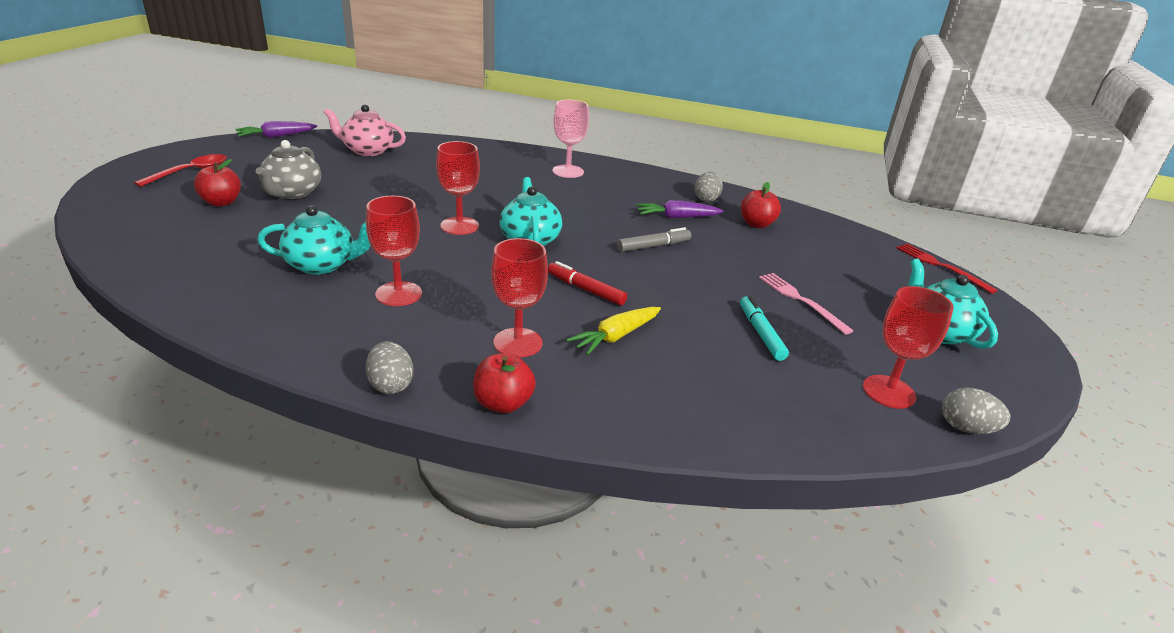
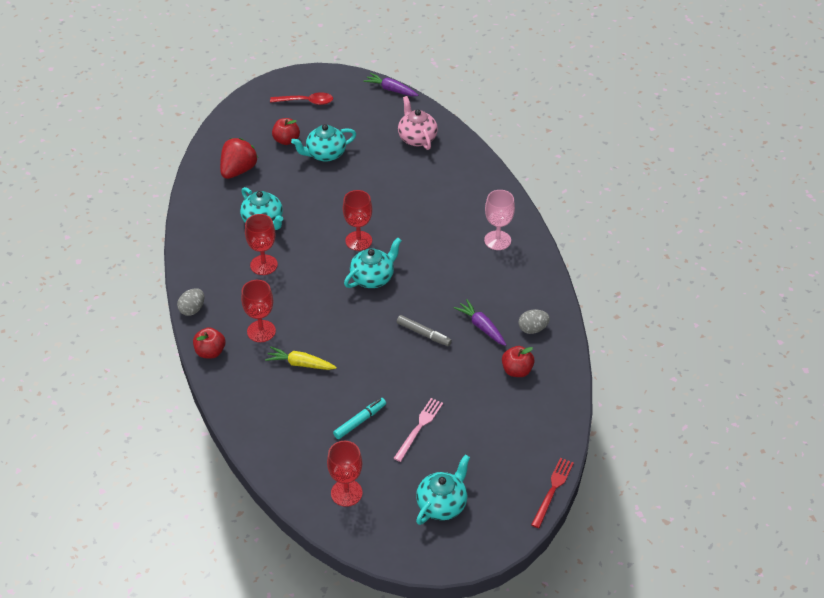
camera: 60 degrees right, 15 degrees up
(200, 246) = (238, 170): none -> red strawberry
(292, 193) = (325, 154): grey teapot -> turquoise teapot
(585, 290) = (337, 330): red marker -> none
(966, 428) = (338, 533): grey egg -> none

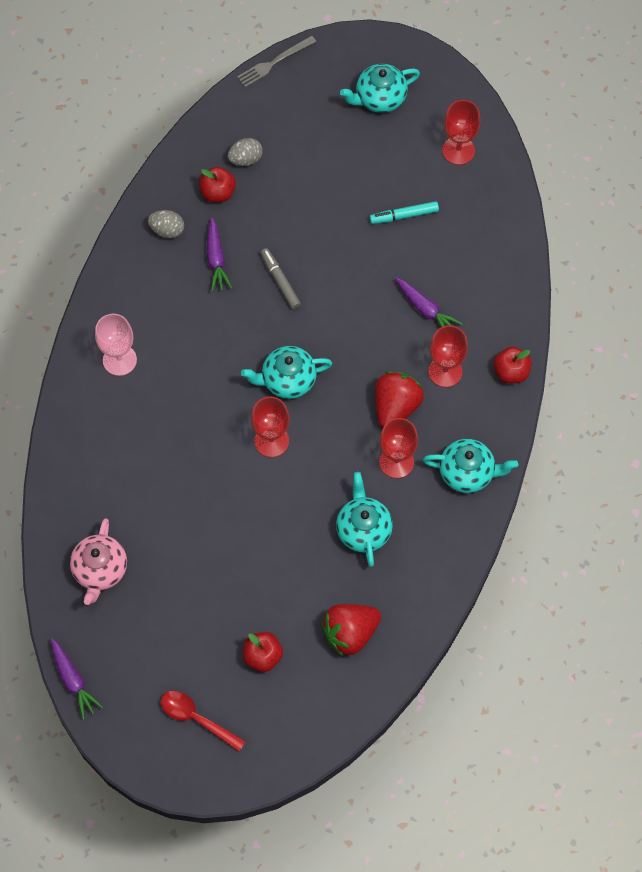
camera: 150 degrees left, 20 degrees up
(192, 309) = (505, 439): grey egg -> grey egg (245, 159)
(284, 295) = (396, 406): none -> red strawberry
(300, 364) = (426, 310): yellow carrot -> purple carrot
(325, 154) = (229, 603): turquoise teapot -> turquoise teapot (467, 472)
(419, 427) = (352, 181): pink fork -> none
(552, 490) = (274, 62): red fork -> grey fork

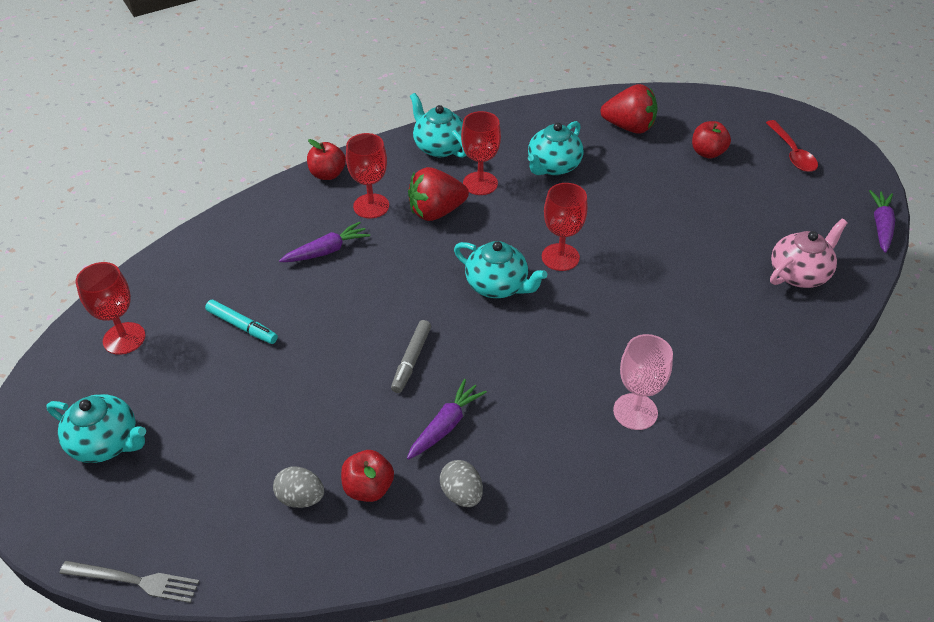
camera: 135 degrees left, 20 degrees down
(426, 310) = (327, 251): purple carrot -> purple carrot turned 60 degrees clockwise

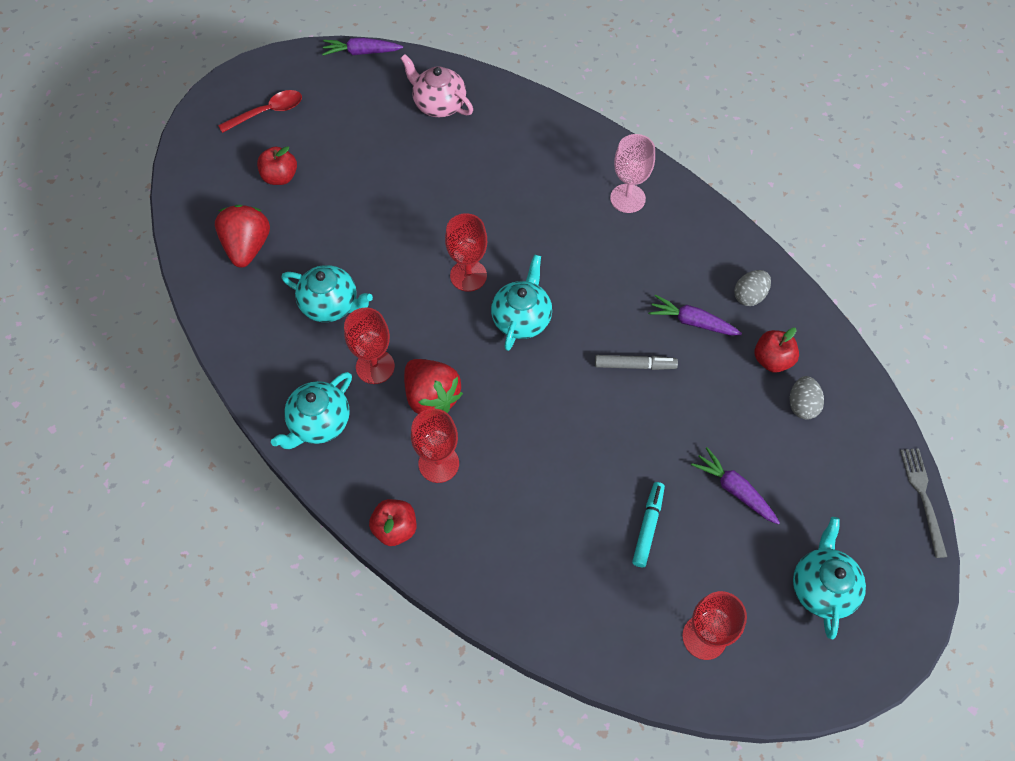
camera: 105 degrees left, 15 degrees up
(327, 251) = (520, 485): purple carrot -> purple carrot (734, 490)

